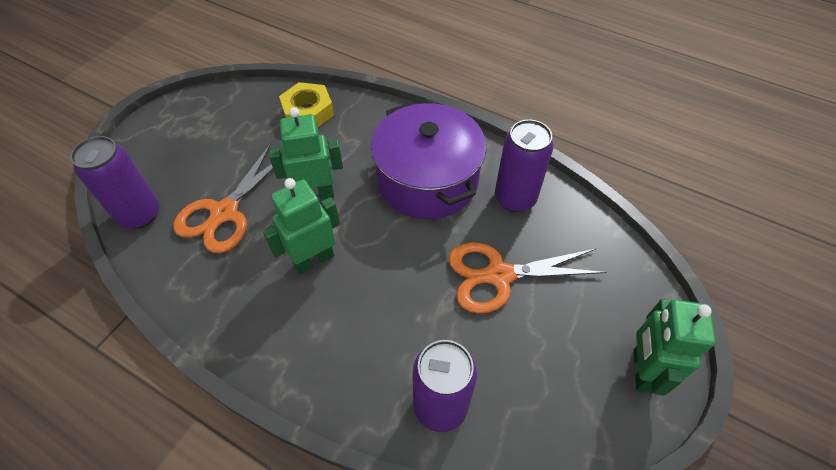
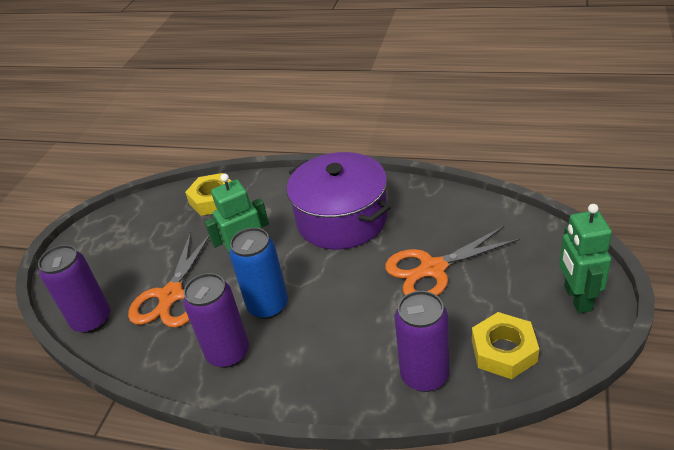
camera: 10 degrees left, 15 degrees down
(313, 260) = (268, 306): green robot -> blue can
(515, 198) = (422, 211): purple can -> purple can (228, 353)
(536, 408) = (504, 351): none -> yellow nut

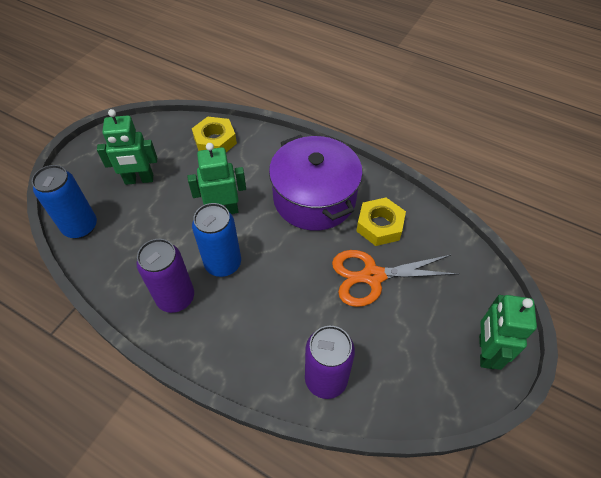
camera: 10 degrees right, 15 degrees up
(92, 320) = (80, 227): purple can -> blue can
(142, 258) = (139, 180): none -> green robot
(171, 295) = (150, 225): orange scissors -> none
(504, 351) = (401, 380): yellow nut -> yellow nut (379, 225)

